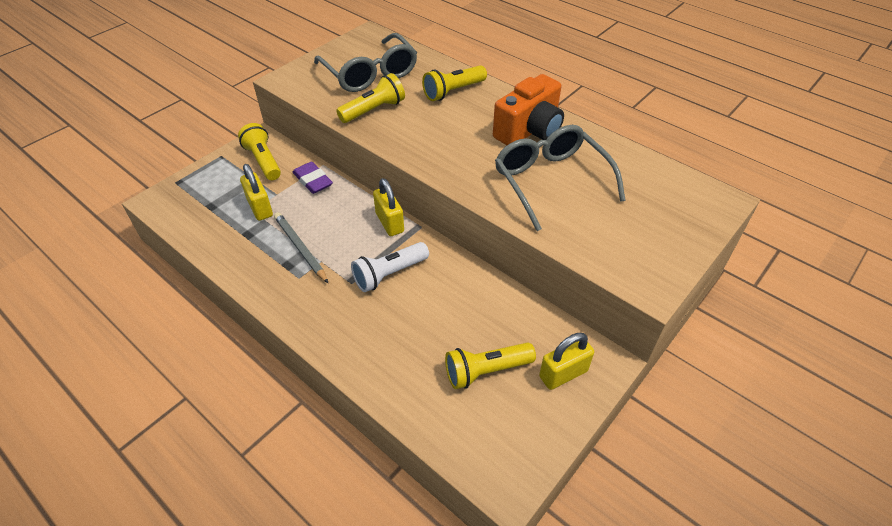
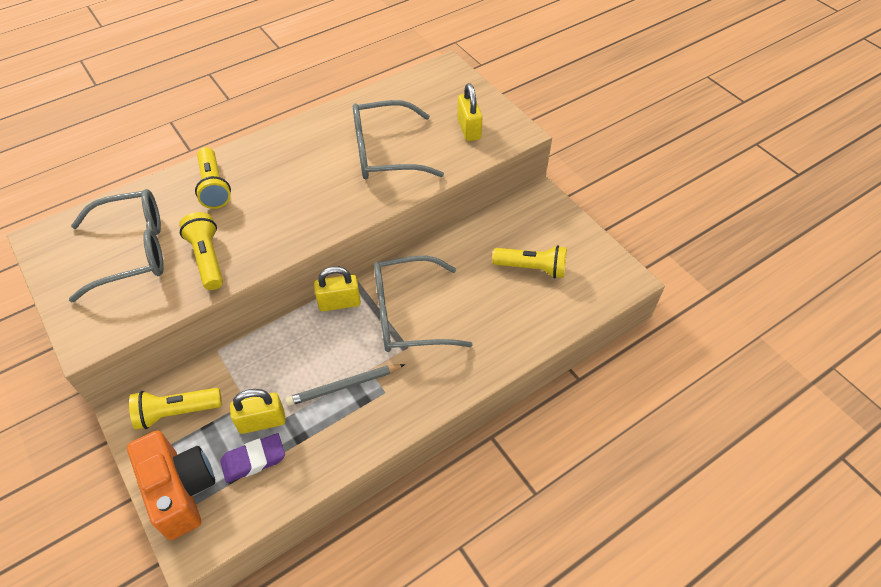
camera: 75 degrees left, 5 degrees up
(313, 180) = (241, 363): purple eraser -> purple eraser (253, 460)
(389, 274) = (407, 314): white flashlight -> grey glasses
(486, 371) = (532, 268): yellow flashlight -> yellow flashlight turned 75 degrees counterclockwise
(529, 131) = (309, 147): orange camera -> orange camera (180, 490)
(563, 374) = (545, 223): yellow padlock -> yellow padlock (469, 129)

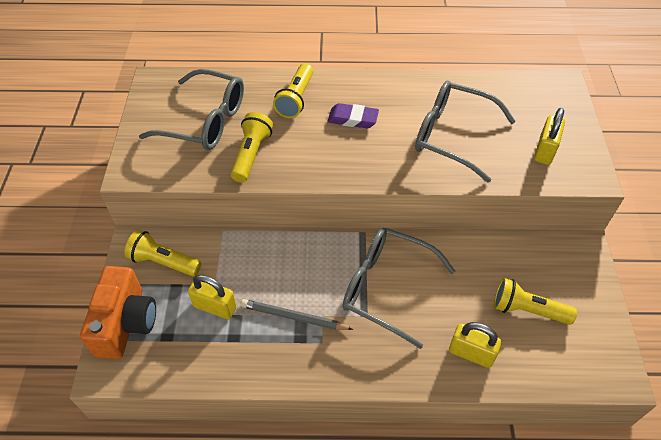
camera: 35 degrees right, 0 degrees up
(253, 460) = (189, 333): purple eraser -> purple eraser (353, 119)
(339, 303) = (338, 245): yellow padlock -> yellow padlock (471, 353)
(532, 268) = (527, 310): yellow flashlight -> yellow flashlight turned 150 degrees clockwise

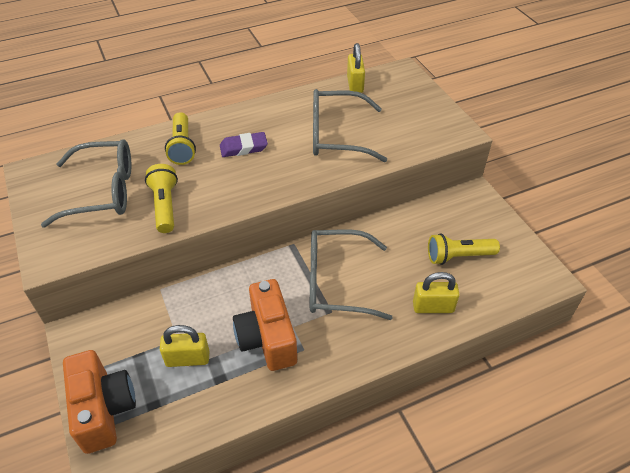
camera: 25 degrees left, 5 degrees down
(164, 262) = (114, 338): yellow flashlight -> none
(293, 317) = (267, 338): grey pencil -> orange camera
(545, 150) = (415, 124): yellow padlock -> yellow padlock (355, 84)

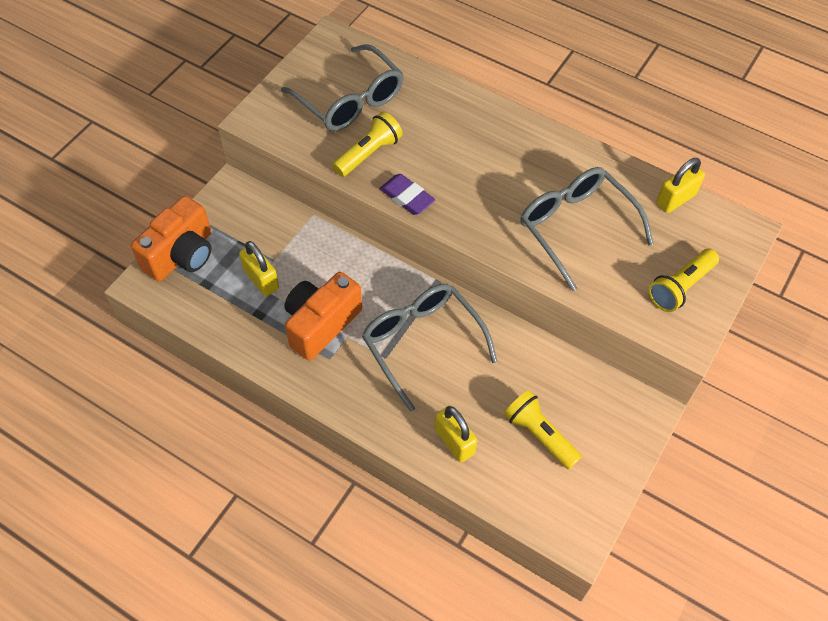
camera: 55 degrees right, 10 degrees up
(182, 147) = (450, 117): yellow flashlight -> yellow flashlight (680, 287)
(243, 148) = (489, 163): purple eraser -> purple eraser (407, 197)

